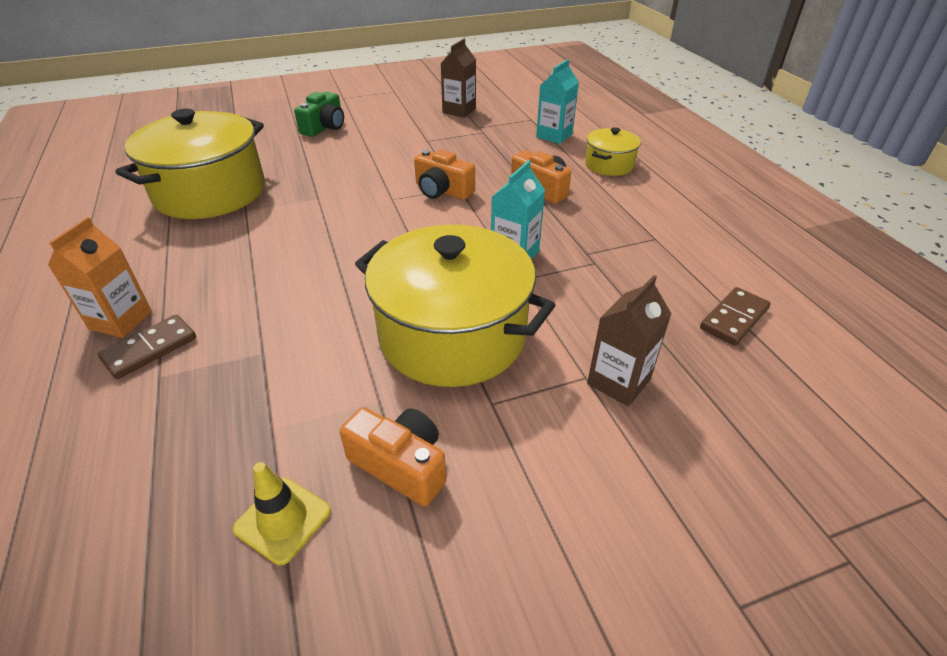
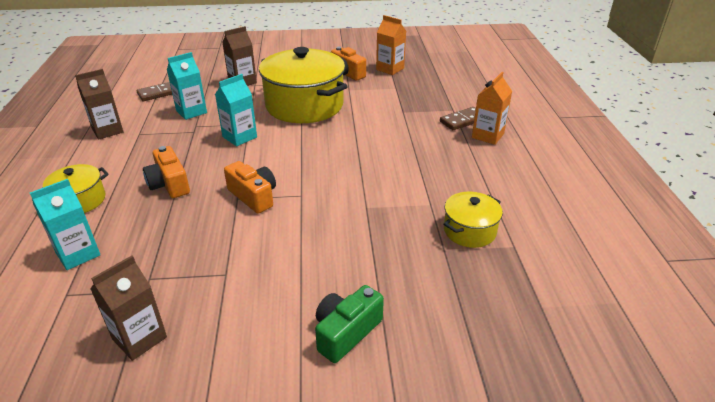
camera: 165 degrees left, 5 degrees down
(210, 192) = (469, 231): yellow pot -> yellow pot, size x0.49
(283, 520) = (390, 69): yellow traffic cone -> orange carton
(630, 287) = (191, 112): none -> turquoise carton
(702, 236) = (107, 131): none -> brown carton

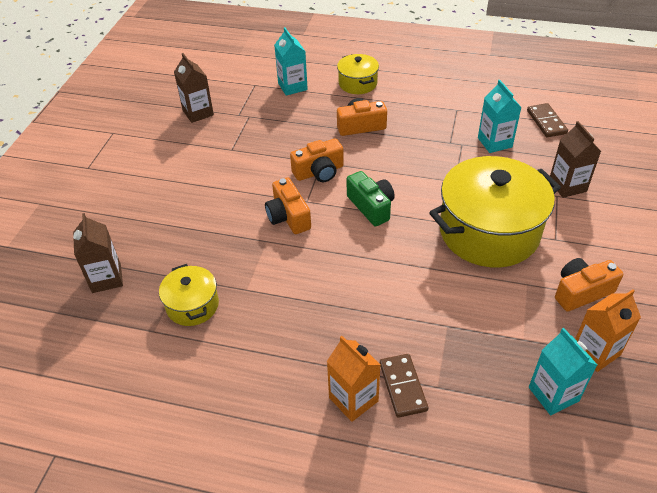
camera: 110 degrees right, 10 degrees up
(107, 131) = (468, 92): brown carton -> brown carton (106, 278)
(239, 137) = (428, 172): turquoise carton -> turquoise carton (553, 394)
(328, 201) = (288, 217): none -> orange camera
(346, 332) = (139, 199): green camera -> green camera (371, 207)

